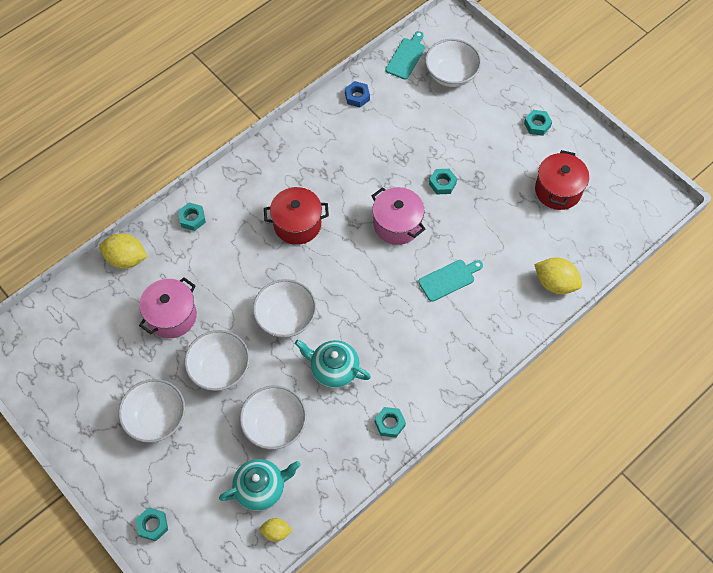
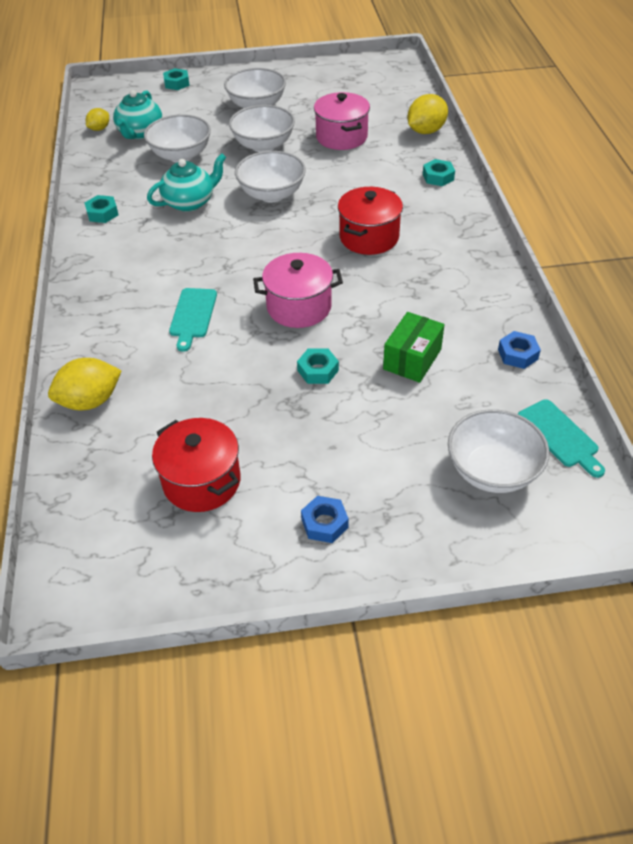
camera: 125 degrees right, 15 degrees down
(398, 143) = (412, 359): none -> green box
(537, 125) = (324, 523): turquoise nut -> blue nut

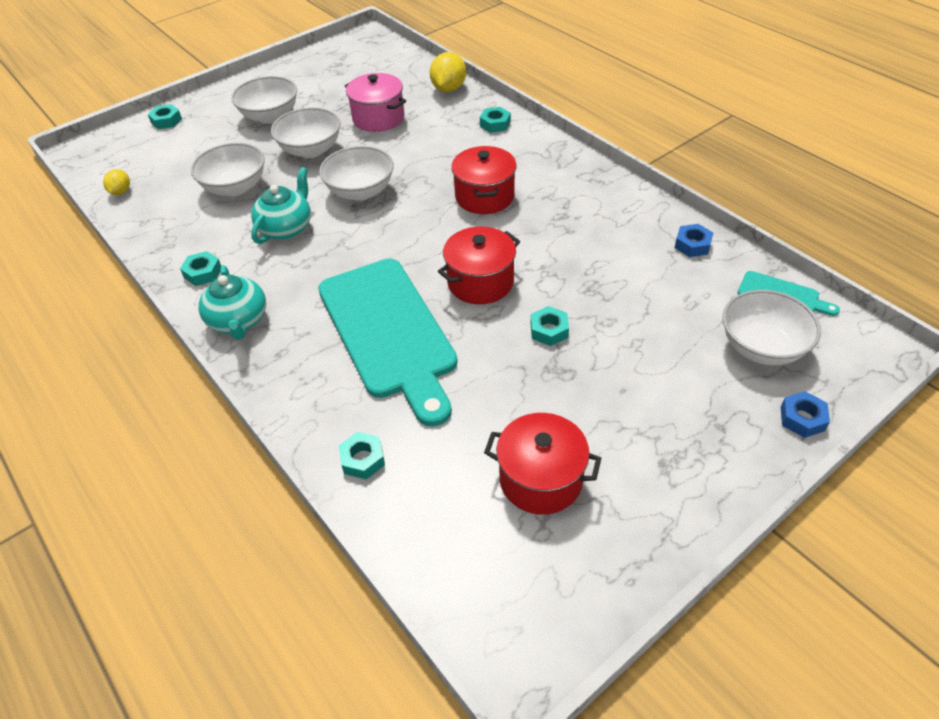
camera: 30 degrees left, 0 degrees up
(90, 401) = (363, 459): yellow lemon -> turquoise nut
(140, 133) = (171, 181): turquoise teapot -> turquoise teapot (238, 321)
(193, 316) = (389, 332): turquoise cutting board -> turquoise cutting board, size x2.32
(299, 307) = (480, 282): pink pot -> red pot
(324, 523) = (678, 459): blue nut -> blue nut (802, 418)
(412, 359) = (617, 285): green box -> none

